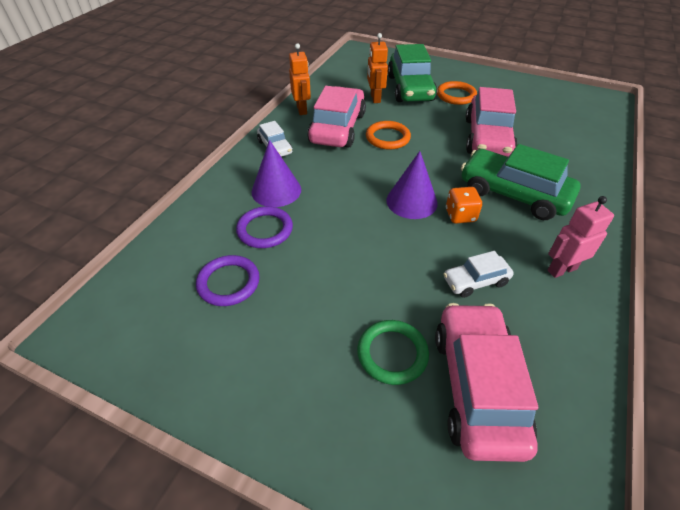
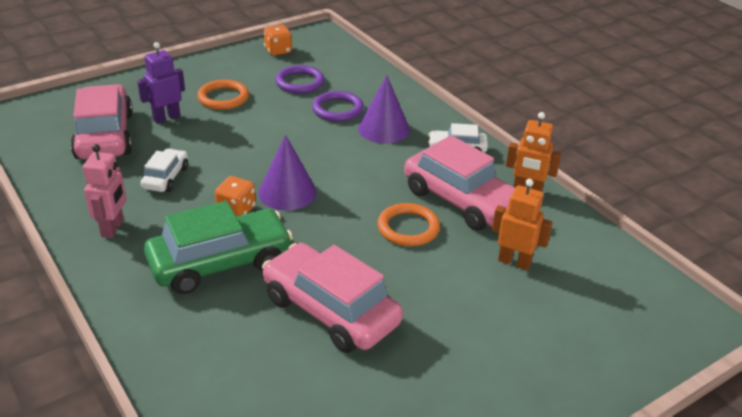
camera: 120 degrees right, 10 degrees down
(153, 348) = (278, 51): none -> orange dice
(392, 353) = (166, 118): green ring -> purple robot
(410, 88) = (521, 311): green car -> none
(456, 95) = (462, 349): orange ring -> orange ring (223, 98)
(477, 387) = (104, 136): pink car -> pink car turned 135 degrees counterclockwise

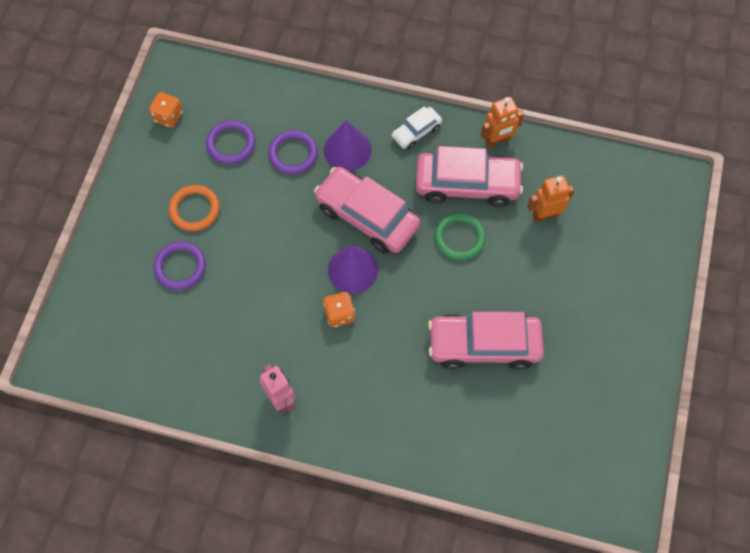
camera: 40 degrees left, 30 degrees up
(104, 136) = (159, 324): pink car -> pink car (366, 216)
(166, 118) = (180, 267): purple robot -> purple ring
(166, 178) = (257, 326): white car -> none
(220, 263) = (382, 366): green car -> none
(408, 228) = (459, 238): orange ring -> green ring

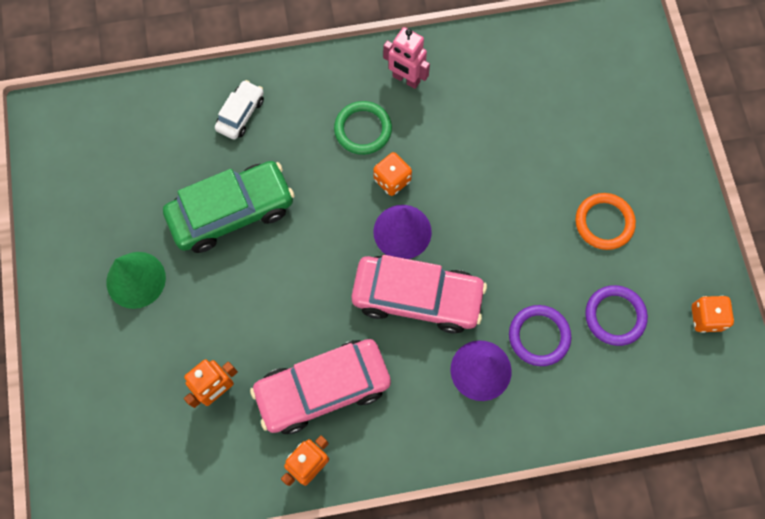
camera: 155 degrees right, 5 degrees up
(180, 267) = (578, 157): purple ring -> none
(416, 132) = (412, 432): white car -> white car (240, 114)
(459, 238) = (304, 318): green ring -> green ring (363, 129)
(483, 345) = (232, 212): pink car -> green car
(582, 323) = (136, 280): none -> green cone

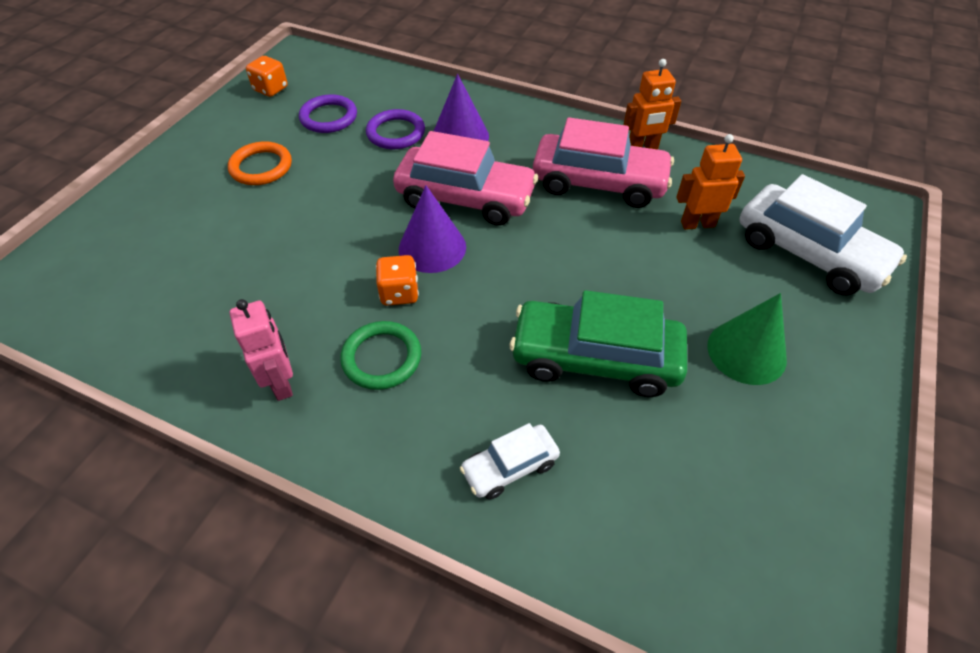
camera: 145 degrees left, 20 degrees down
(118, 413) = (808, 253): none -> white car
(417, 297) = (465, 198): pink car -> pink car turned 150 degrees clockwise

